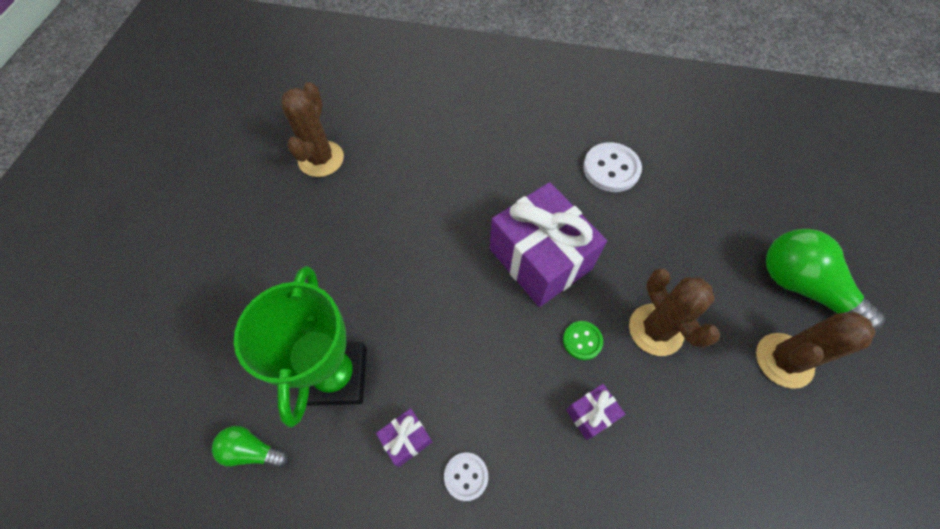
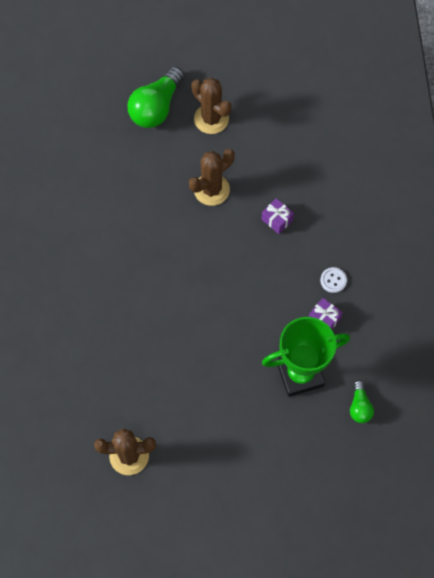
camera: 105 degrees left, 5 degrees up
(540, 259) = (178, 267): purple gift -> none
(582, 341) = (232, 231): green button -> none
(611, 169) = (85, 231): white button -> none

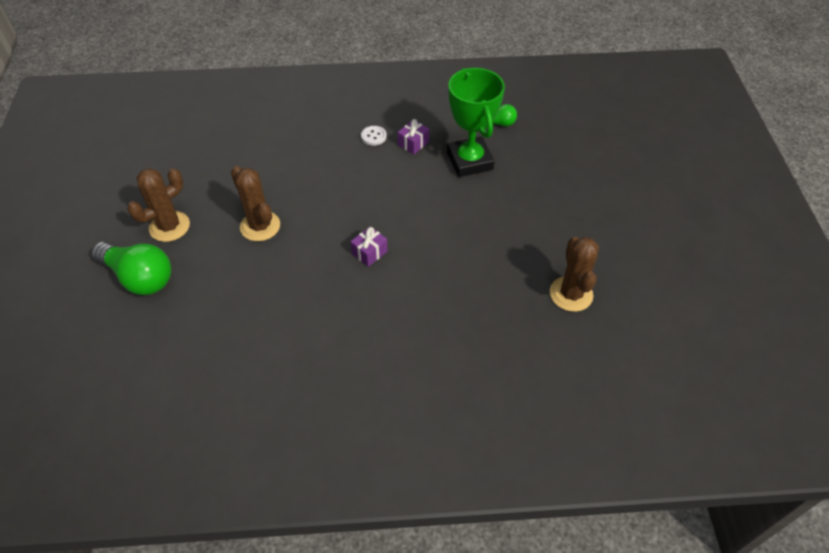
camera: 90 degrees left, 15 degrees down
(277, 220) = (304, 174): purple gift -> purple gift (369, 252)

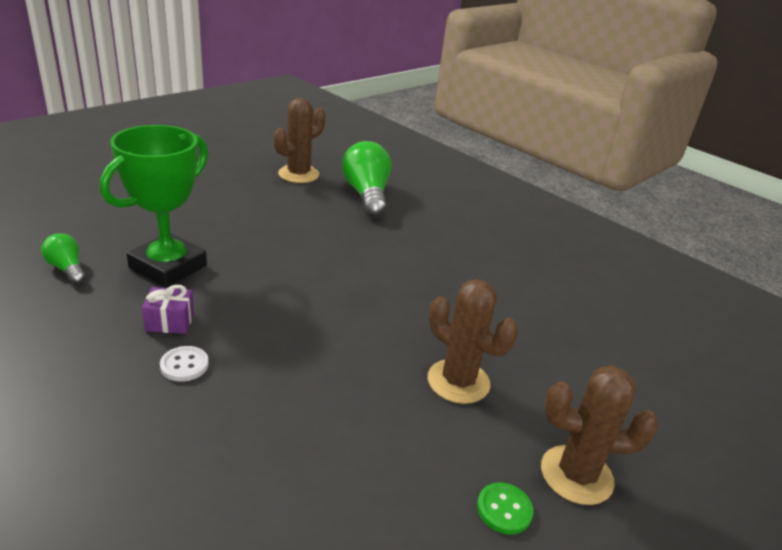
camera: 135 degrees left, 20 degrees down
(139, 277) = (658, 440): green light bulb -> green light bulb (367, 195)
(189, 190) = (504, 509): none -> green button
(260, 226) = (458, 381): brown cactus -> brown cactus turned 60 degrees counterclockwise
(369, 252) = (385, 281): purple gift -> none

